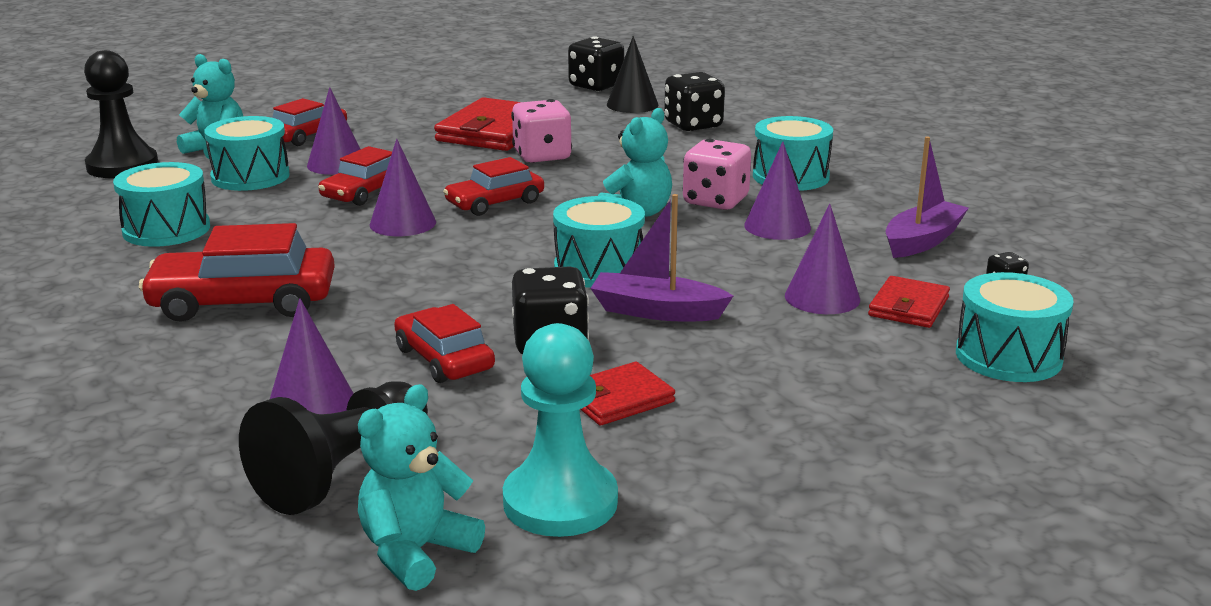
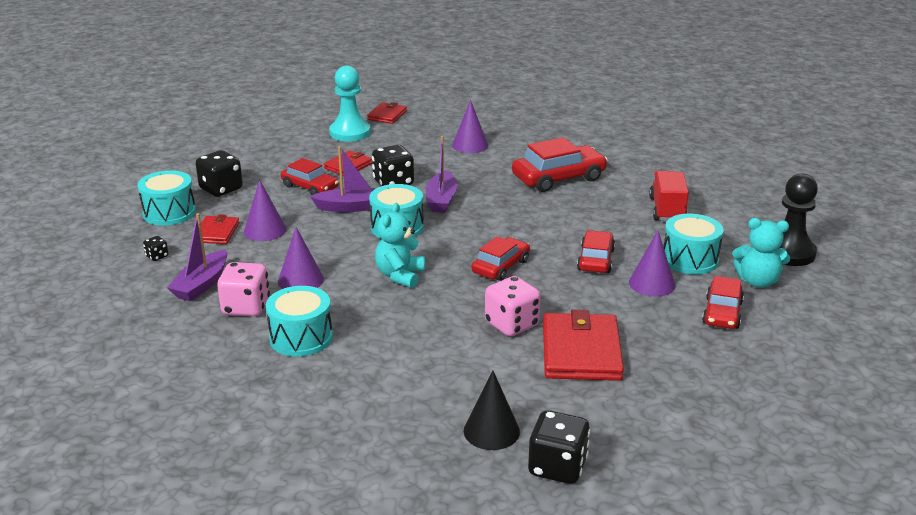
camera: 160 degrees right, 5 degrees up
(166, 229) = (667, 210): turquoise drum -> red truck
(342, 473) = (432, 128): black pawn -> none
(402, 223) = (540, 239): purple cone -> none
(416, 552) = (387, 115): turquoise teddy bear -> red wallet
(444, 359) = (435, 169): red car -> red car (310, 187)
(489, 298) = (441, 200): none -> purple boat
(693, 125) = (411, 402): black dice -> black dice (221, 189)
(715, 201) = (350, 297): pink dice -> pink dice (246, 307)

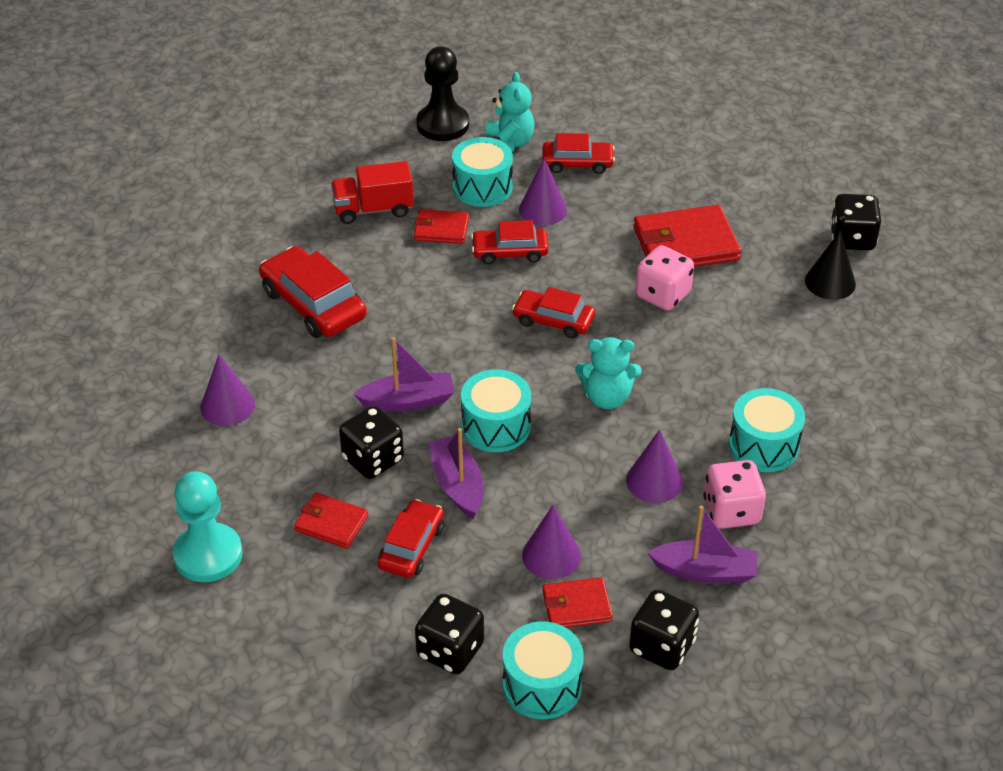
camera: 105 degrees left, 15 degrees up
(157, 256) = (662, 646): black dice -> black dice, size x2.11
(387, 115) = (128, 526): red wallet -> red wallet (441, 229)

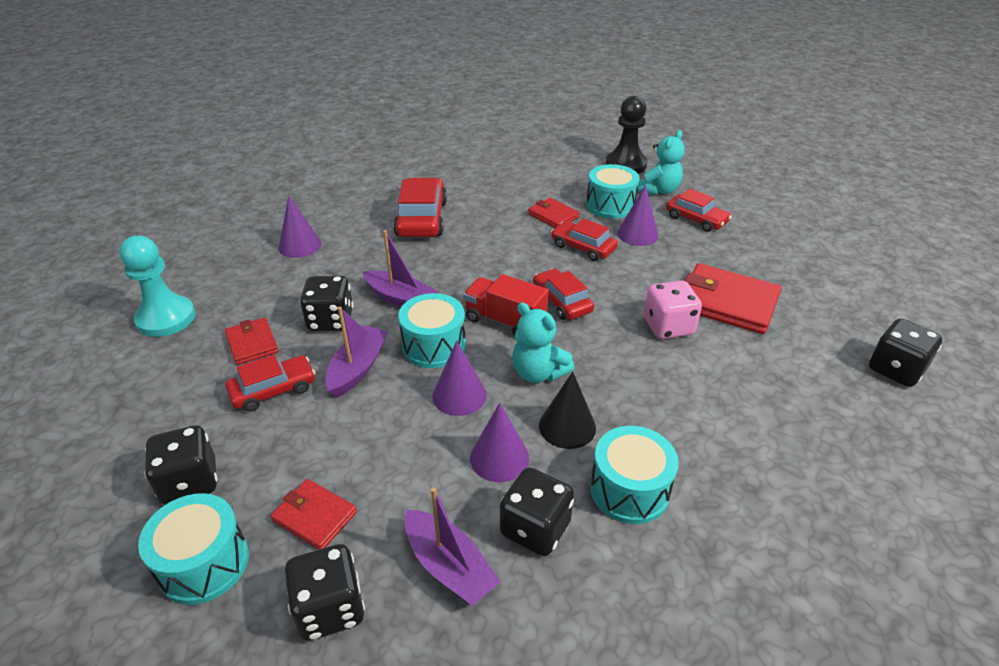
camera: 40 degrees right, 5 degrees down
(373, 209) = (524, 188): red truck -> red truck (505, 321)
(551, 555) = (350, 462): purple cone -> purple cone (459, 395)
(731, 511) = (535, 528): pink dice -> black dice
(830, 282) = (838, 392): black cone -> black cone (567, 426)

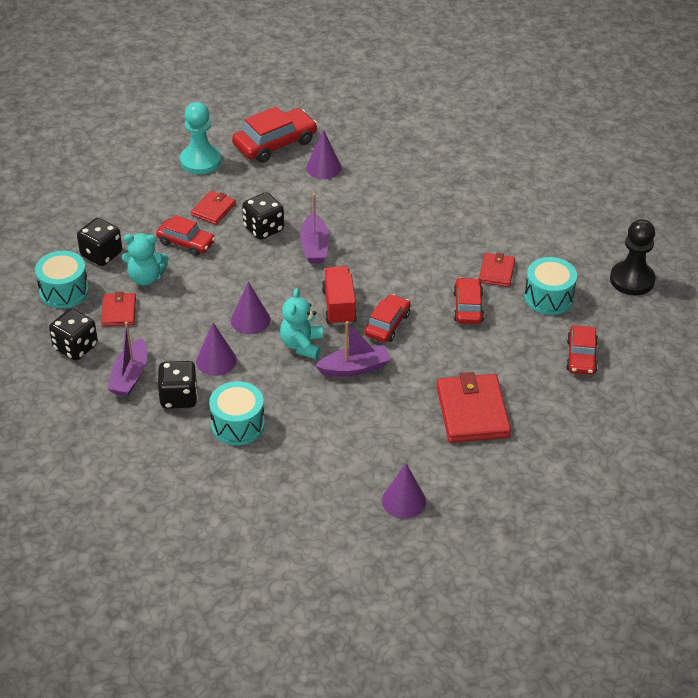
camera: 55 degrees right, 5 degrees up
(358, 368) = (233, 265): purple boat -> purple boat (354, 368)
(422, 219) = (417, 206): red car -> red car (275, 143)
(434, 346) = (283, 286): turquoise drum -> none
(567, 426) = (266, 378): black cone -> none
(637, 234) = (519, 330): purple cone -> purple cone (403, 501)
(659, 190) = (607, 317): turquoise teddy bear -> turquoise teddy bear (146, 278)
(668, 327) = (410, 389): pink dice -> none
(895, 370) = (473, 525): black dice -> none

